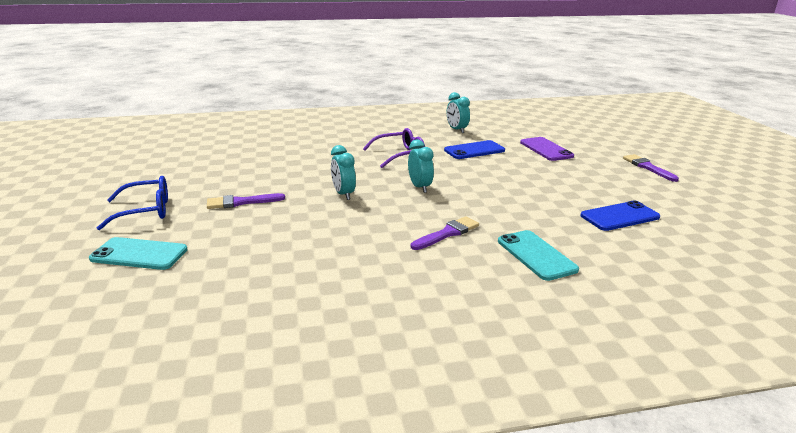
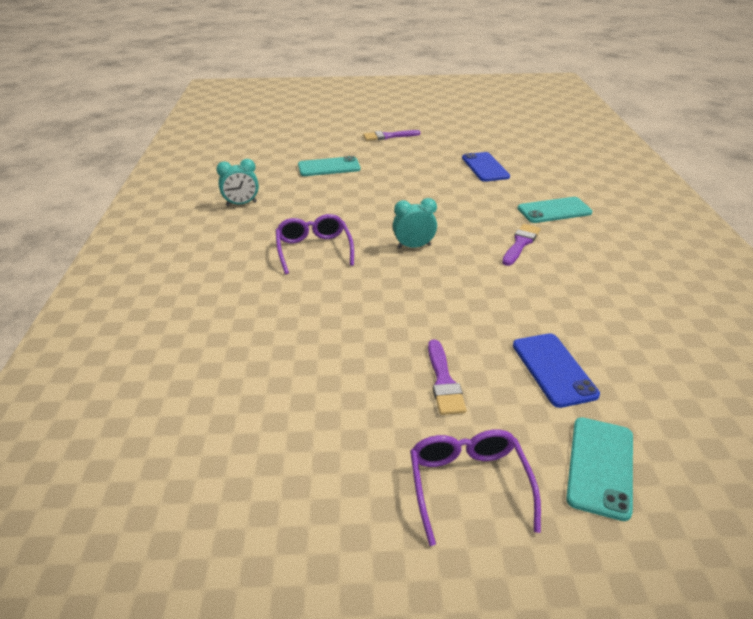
camera: 80 degrees left, 10 degrees up
(145, 211) = (468, 485): blue glasses -> purple glasses
(343, 194) = (426, 297): turquoise clock -> none
(447, 233) = (520, 243): purple brush -> purple brush turned 60 degrees clockwise
(474, 150) = (316, 203): blue phone -> blue phone (553, 369)
(546, 149) = (329, 167): purple phone -> turquoise phone

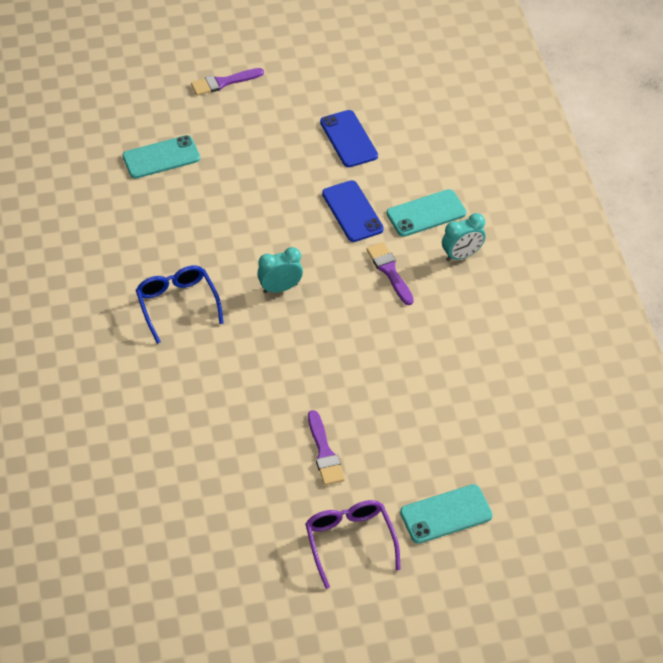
camera: 10 degrees left, 15 degrees up
(241, 204) = (77, 238): turquoise clock -> turquoise clock (461, 255)
(314, 250) = (177, 304): purple glasses -> blue glasses
(520, 243) = (389, 271): purple brush -> purple brush turned 45 degrees counterclockwise
(553, 369) = (416, 429): blue phone -> blue phone (352, 211)
(600, 466) = (446, 514): turquoise phone -> turquoise phone turned 60 degrees clockwise

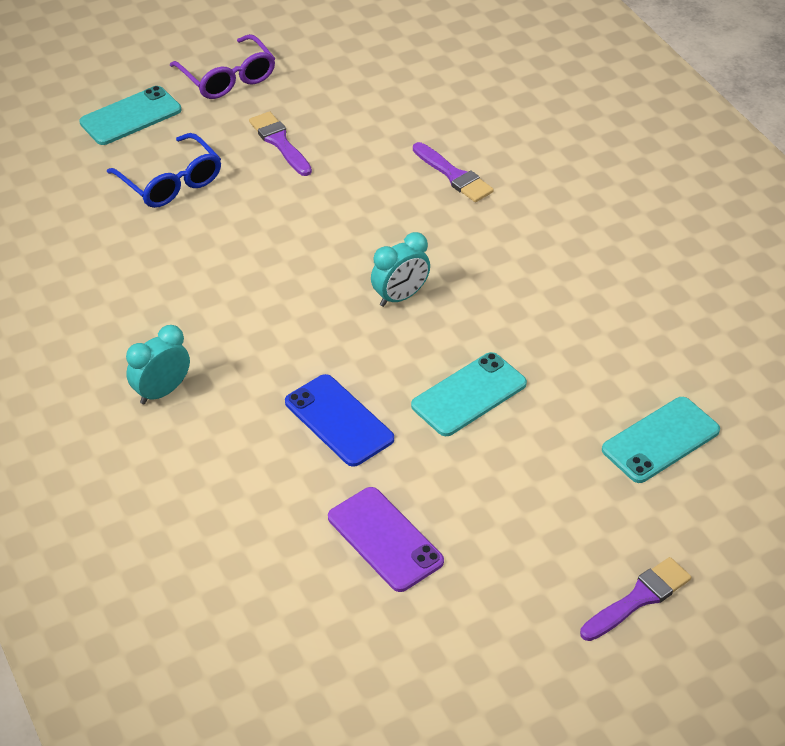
camera: 165 degrees right, 5 degrees down
(177, 304) = (523, 251): blue glasses -> blue glasses (171, 182)
(348, 139) = (385, 539): blue phone -> purple phone
(389, 271) = (259, 348): purple brush -> purple brush (454, 175)
(426, 213) = (227, 442): turquoise phone -> turquoise phone (469, 394)

